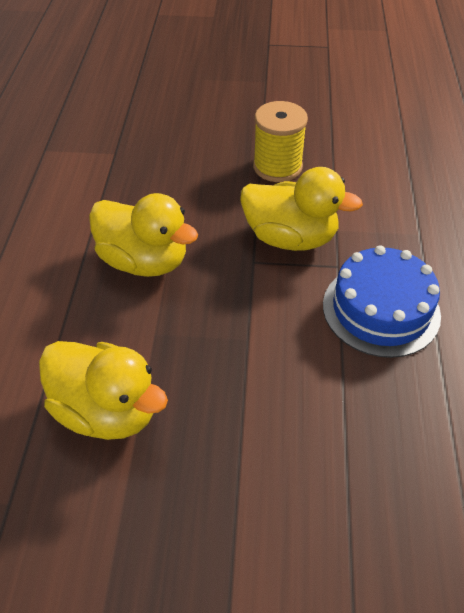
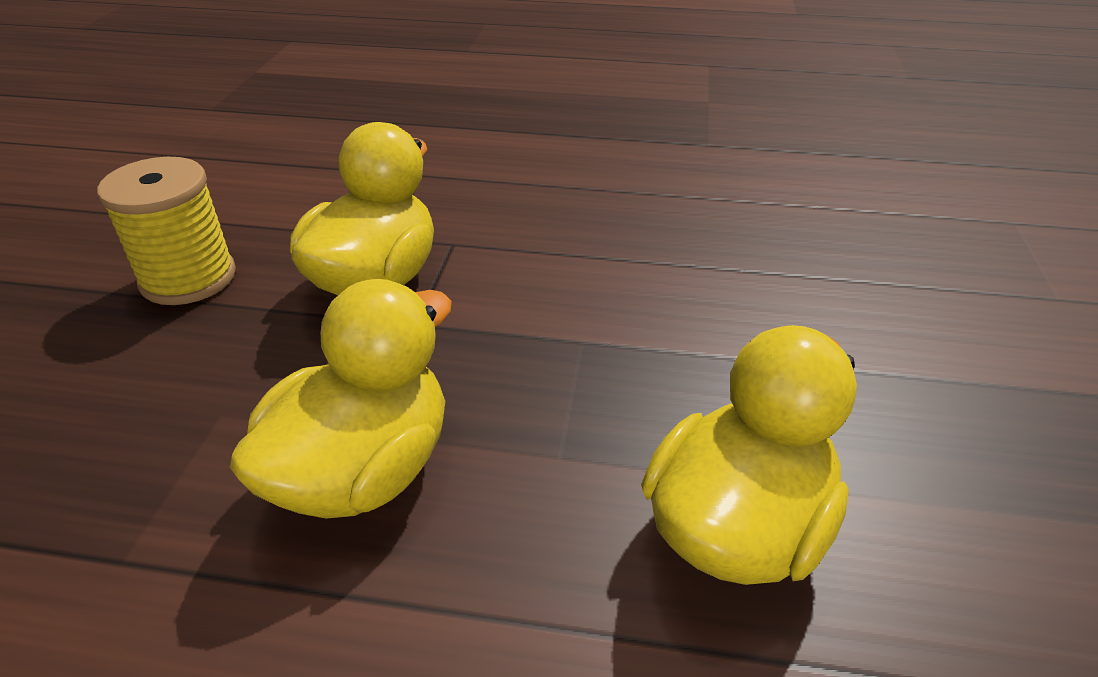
camera: 85 degrees left, 10 degrees down
(381, 309) = (542, 219): blue cake -> none

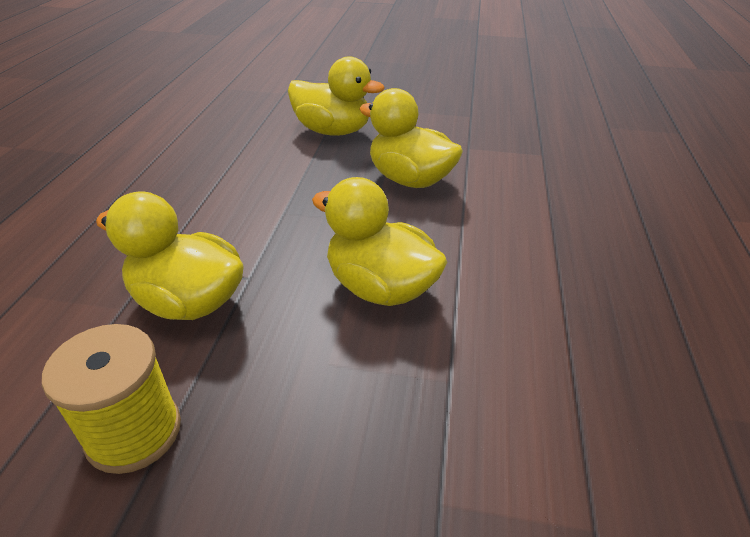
camera: 90 degrees left, 0 degrees up
(914, 384) = (333, 131): none -> yellow duck

